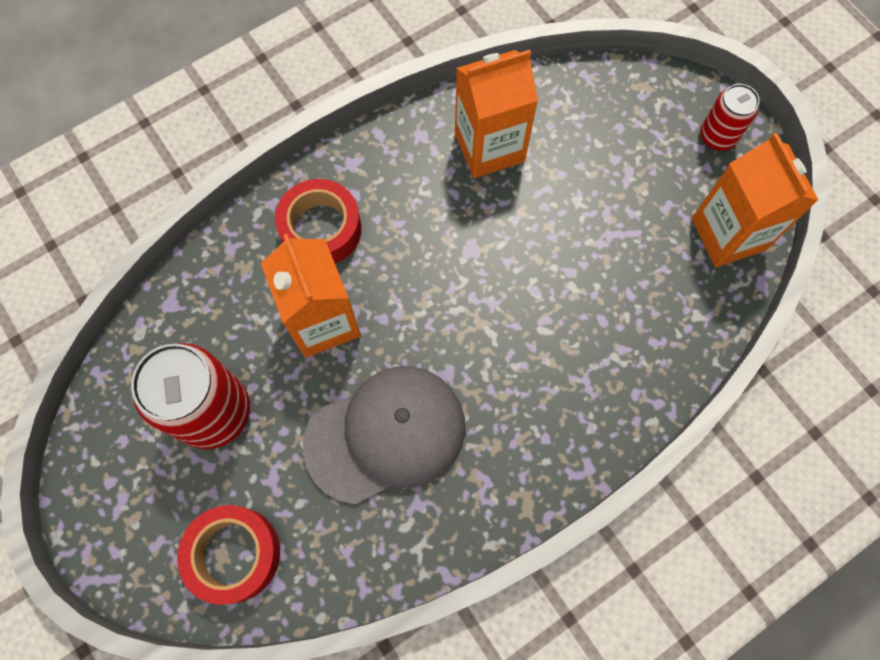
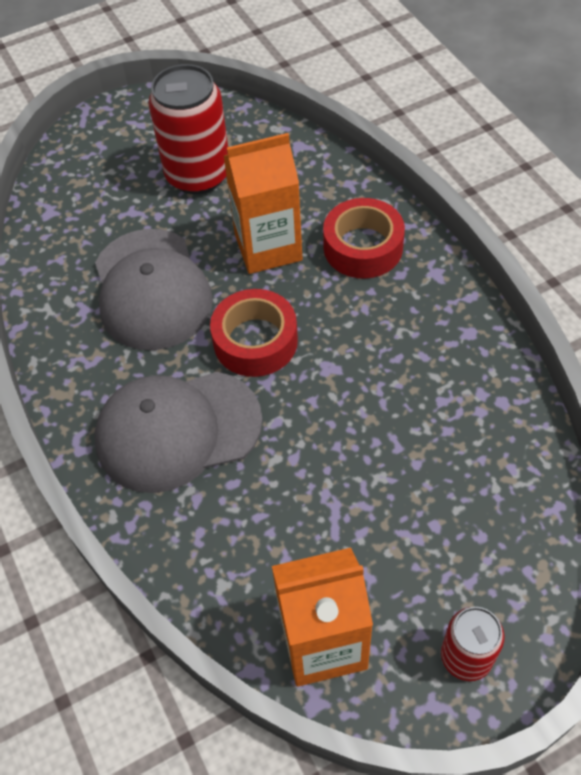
camera: 100 degrees right, 15 degrees down
(234, 554) = (79, 189): red tape -> red tape (255, 341)
(489, 147) = (453, 395): orange carton -> none
(555, 377) = (178, 430): none -> grey cap

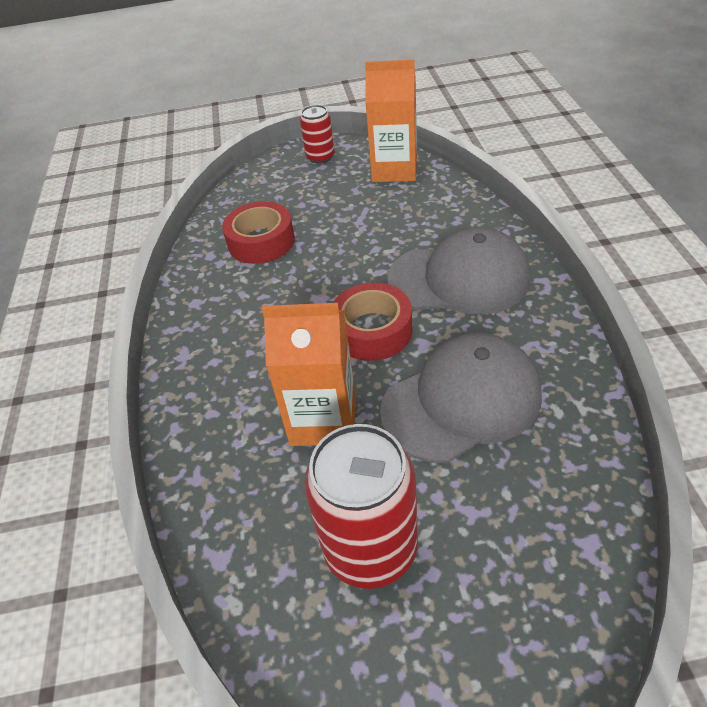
camera: 160 degrees left, 10 degrees down
(152, 289) = (461, 401): grey cap -> grey cap turned 60 degrees clockwise
(363, 247) = (230, 395): red tape -> red tape (261, 241)

